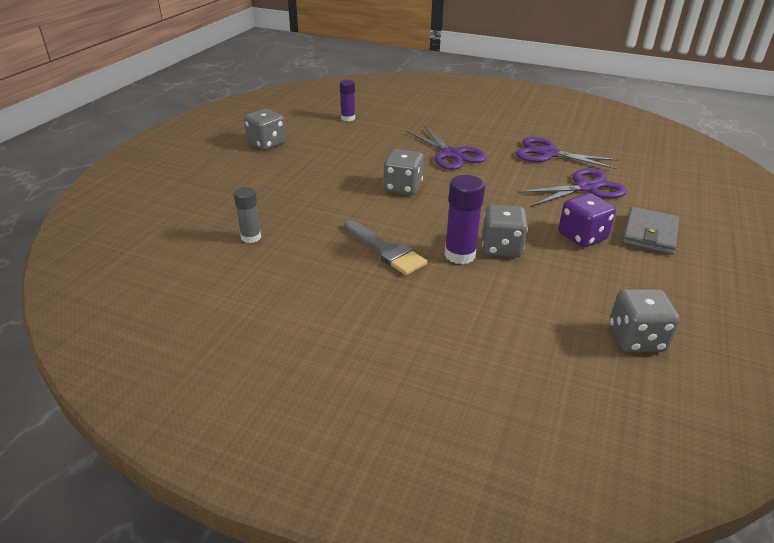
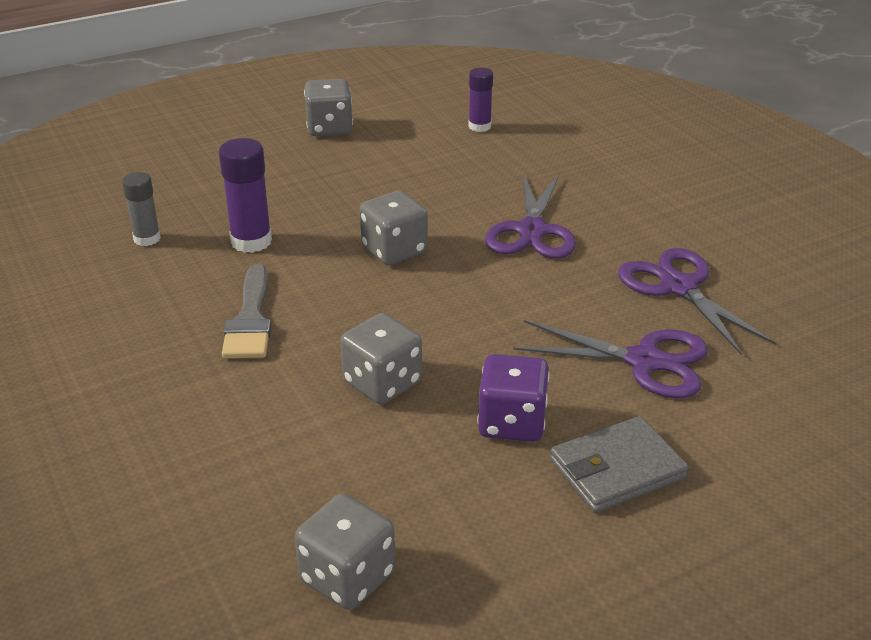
camera: 40 degrees right, 0 degrees up
(460, 255) = (320, 366): purple glue stick -> purple glue stick (251, 241)

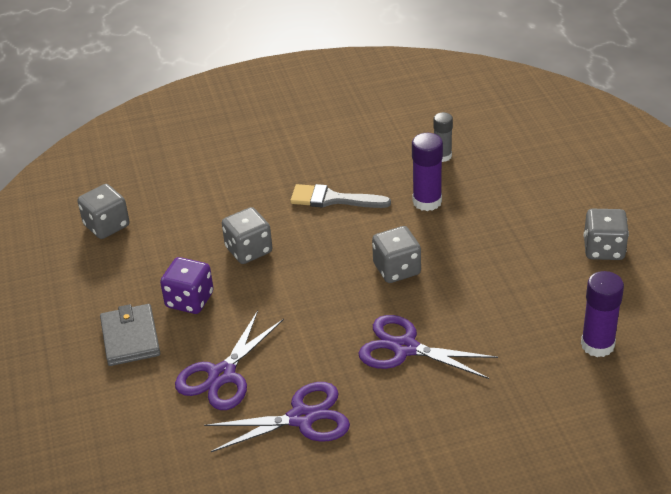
camera: 105 degrees right, 5 degrees up
(479, 126) = (597, 345): purple glue stick -> purple glue stick, size x1.52

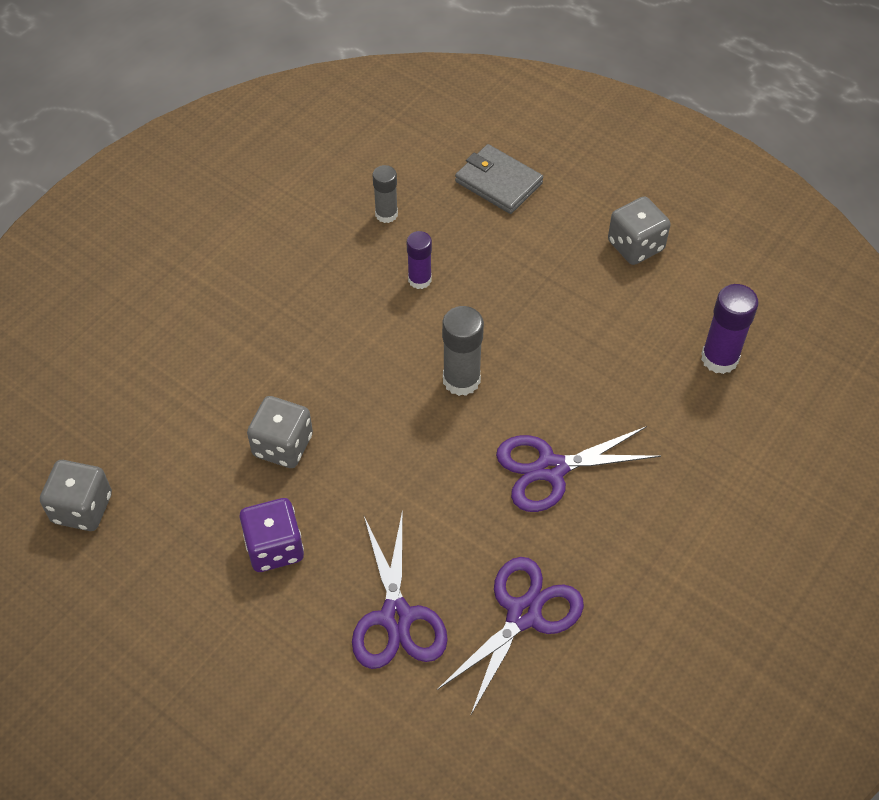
camera: 40 degrees left, 15 degrees up
(130, 338) = (251, 635): grey wallet -> grey wallet (498, 182)
(333, 199) = (318, 330): grey brush -> none
(397, 269) = (461, 380): grey dice -> grey glue stick
(427, 201) = (419, 280): purple glue stick -> purple glue stick, size x0.66

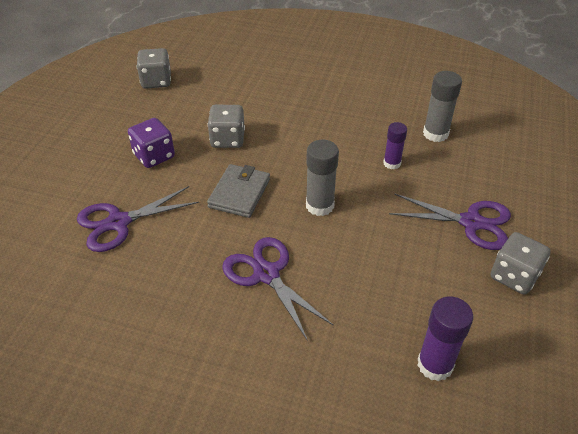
camera: 70 degrees right, 10 degrees down
(386, 214) = (435, 134): grey glue stick -> grey glue stick, size x1.52
(498, 182) = (510, 180): grey wallet -> grey wallet (239, 193)
(523, 614) = (136, 289): purple scissors -> purple scissors (471, 222)

